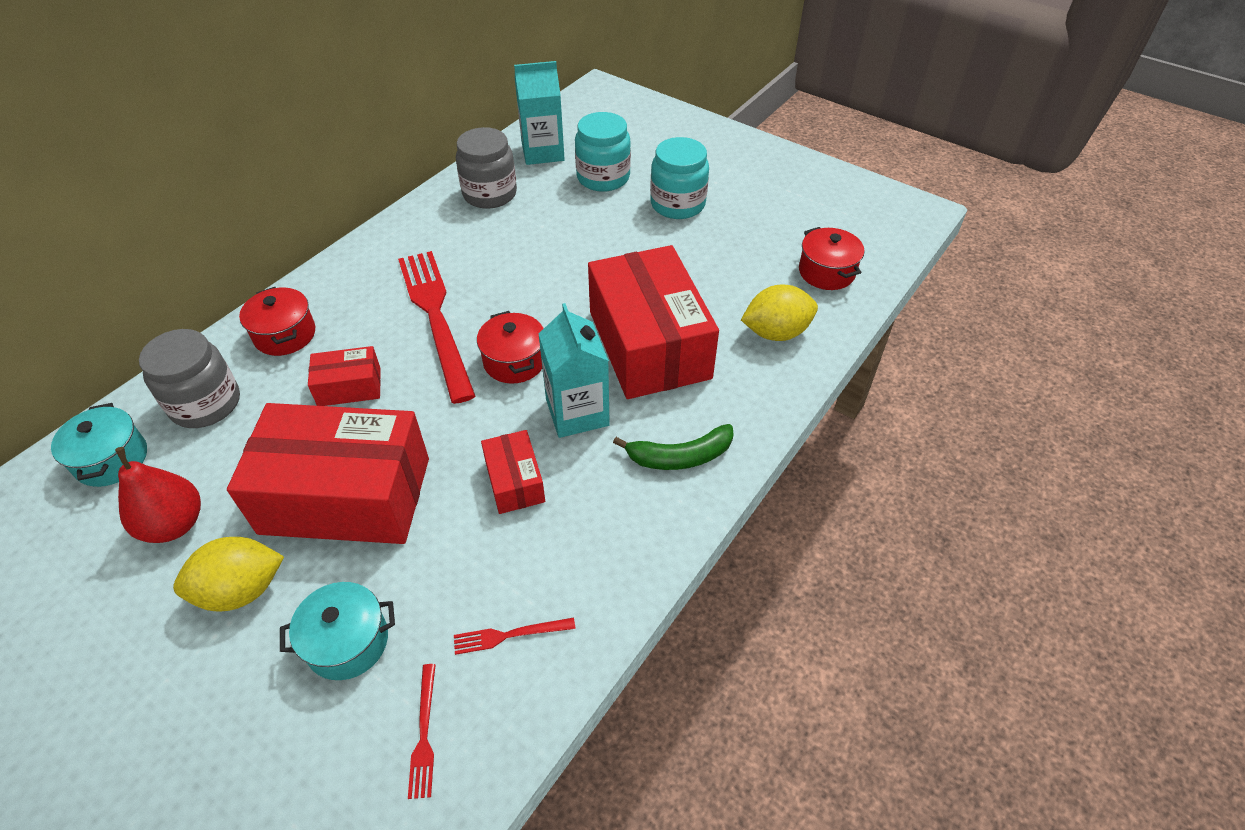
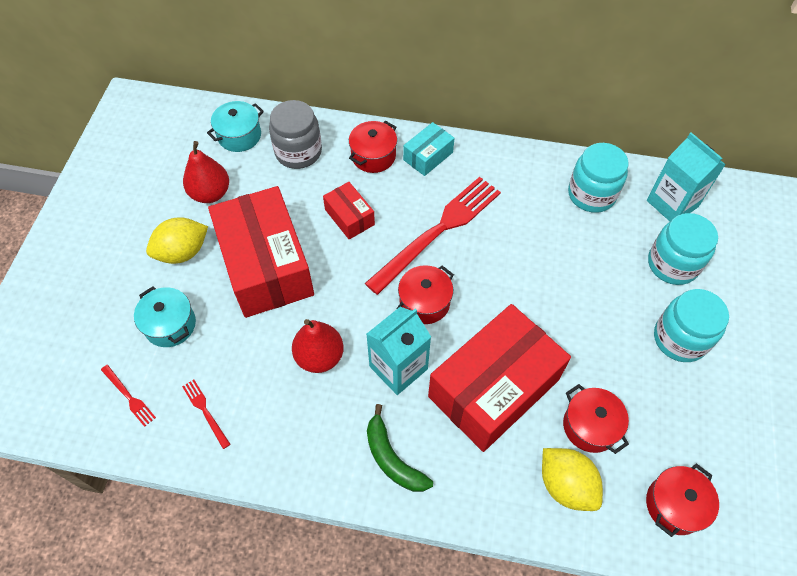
camera: 65 degrees right, 10 degrees up
(241, 590) = (183, 252): yellow lemon -> yellow lemon turned 75 degrees counterclockwise
(332, 289) = (428, 156): none -> turquoise box
(424, 734) = (129, 396): red fork -> red fork turned 105 degrees counterclockwise
(490, 194) = (591, 194): grey jar -> turquoise jar
(515, 481) = (319, 356): red box -> red pear
(727, 293) = (590, 426): none -> red pot

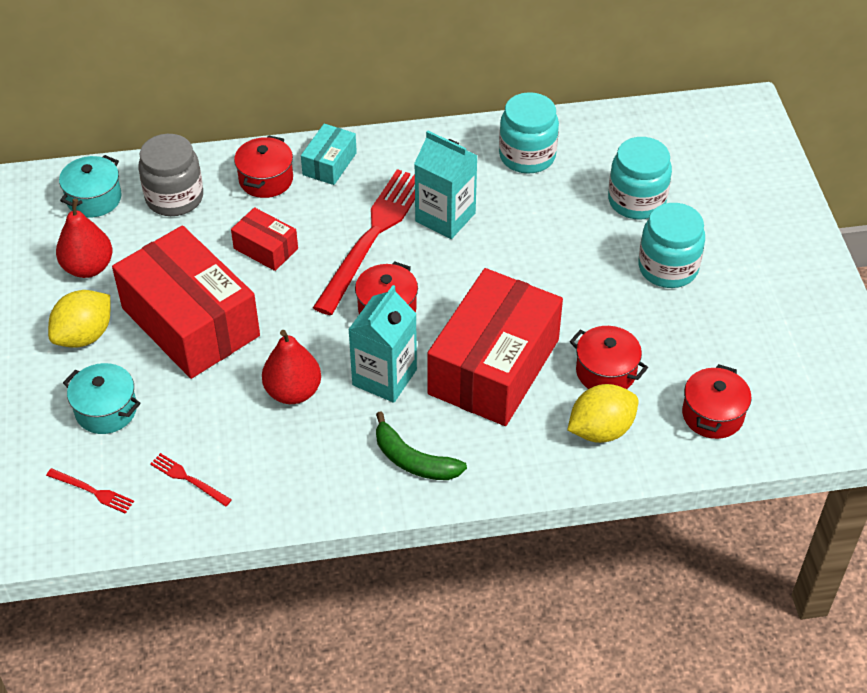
camera: 20 degrees left, 10 degrees down
(566, 485) = (600, 430): yellow lemon -> yellow lemon turned 60 degrees counterclockwise
(672, 203) = (616, 143): turquoise carton -> turquoise carton (445, 217)

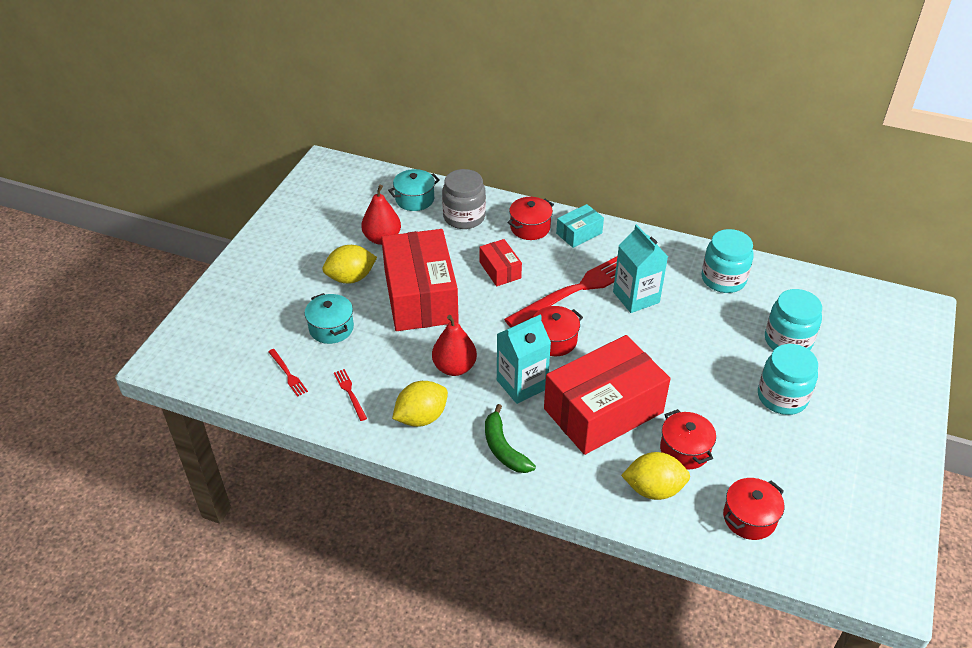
camera: 30 degrees right, 5 degrees down
(295, 468) = (421, 417): none -> yellow lemon

